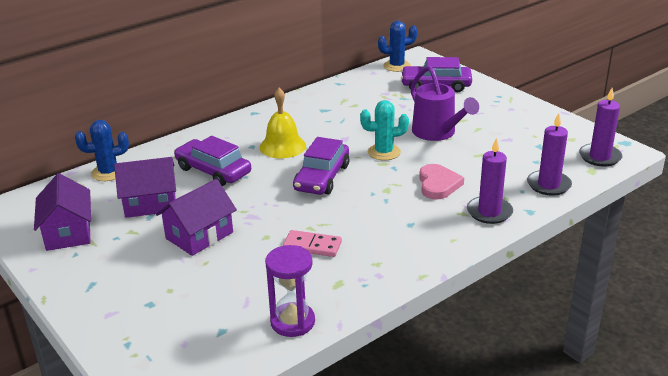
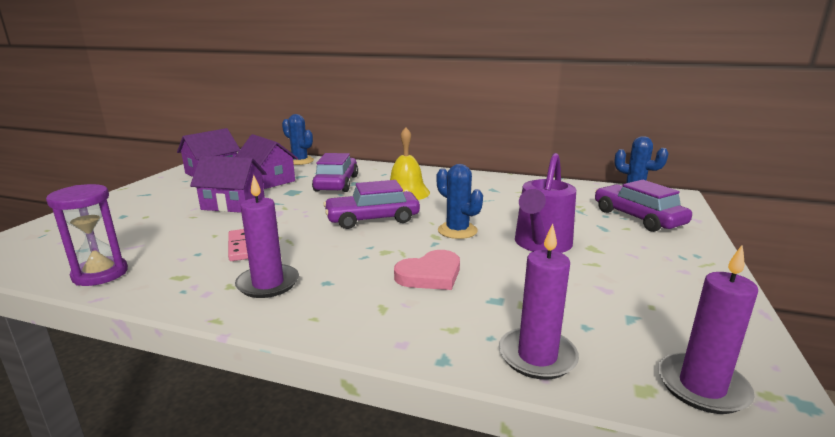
camera: 55 degrees right, 10 degrees down
(384, 152) = (457, 231): turquoise cactus -> blue cactus
(489, 212) = (404, 326): purple candle -> purple candle (268, 284)

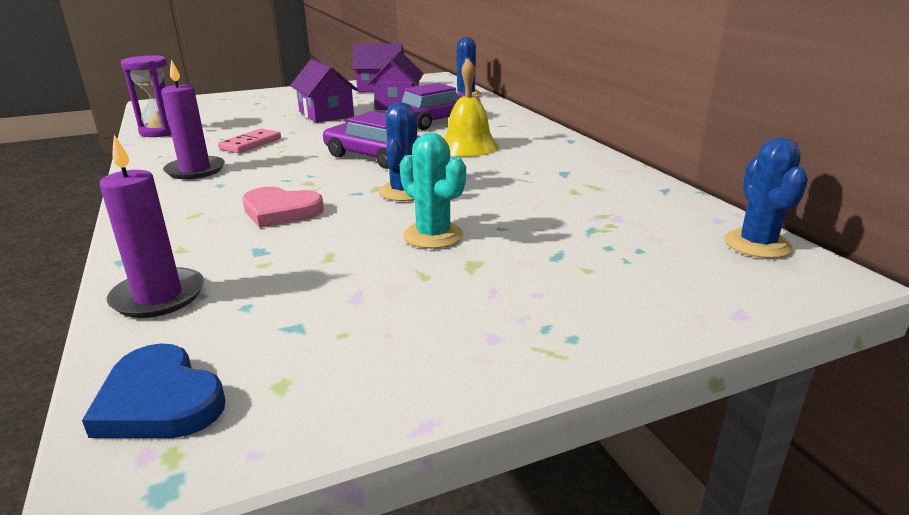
camera: 50 degrees right, 5 degrees up
(541, 245) = (433, 235): purple watering can -> turquoise cactus
(638, 217) = (646, 268): purple car -> none
(702, 386) = (159, 401): purple candle -> blue heart

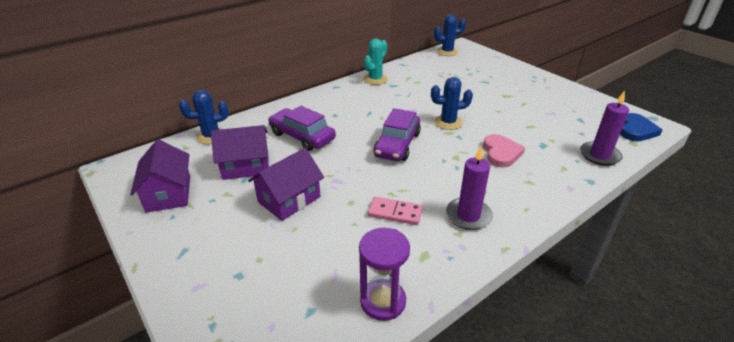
camera: 105 degrees left, 10 degrees up
(433, 235) = (491, 106): turquoise cactus -> turquoise cactus (375, 79)
(468, 146) = (361, 115): yellow bell -> none

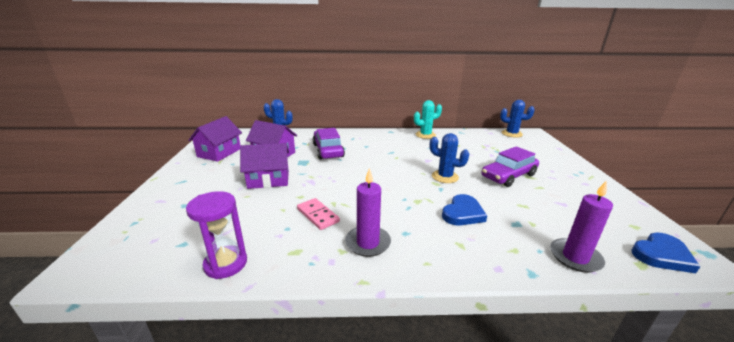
camera: 35 degrees right, 10 degrees down
(397, 144) = (383, 176): purple car -> purple car (508, 176)
(501, 153) = (463, 213): pink heart -> blue heart

